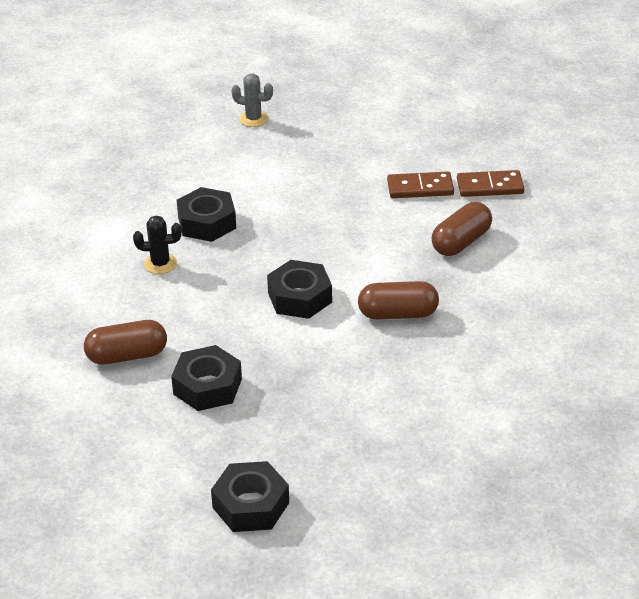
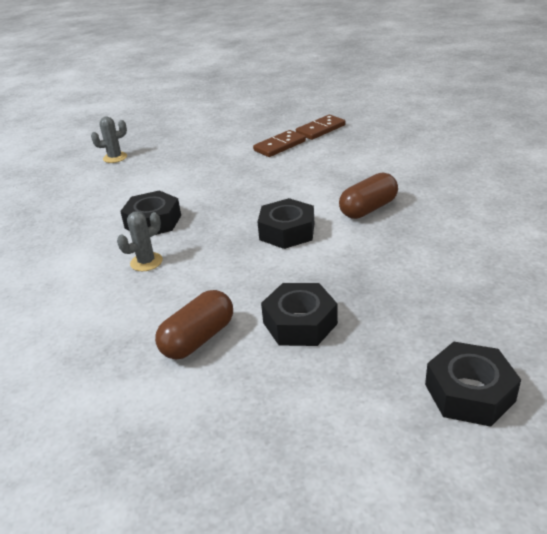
camera: 35 degrees left, 5 degrees down
(160, 264) = (146, 262): black cactus -> grey cactus
(461, 242) = (346, 158): brown capsule -> none

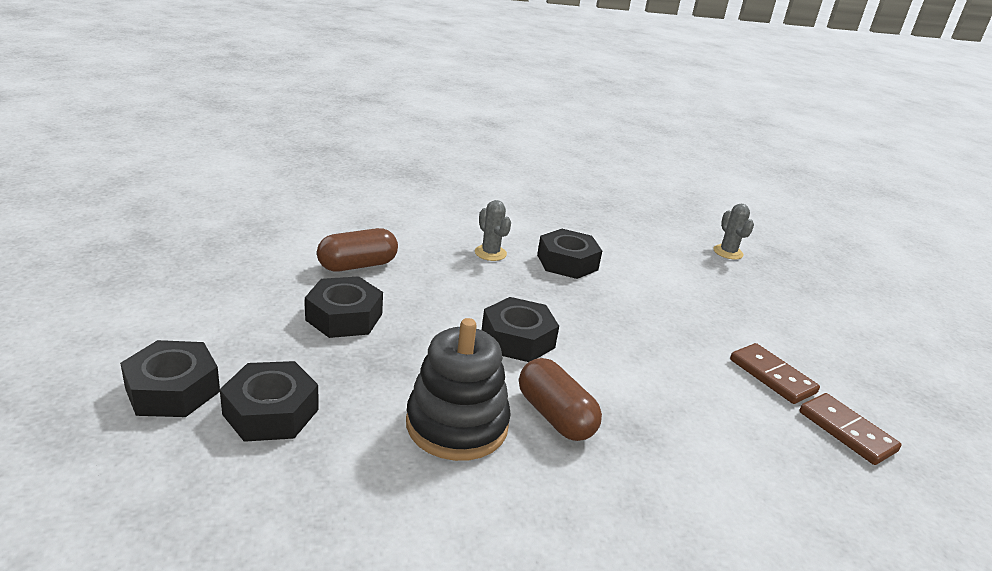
camera: 90 degrees right, 5 degrees down
(198, 339) = (357, 265): brown capsule -> brown capsule turned 75 degrees counterclockwise
(404, 242) = (457, 425): none -> black stacking toy
(453, 326) = (271, 412): none -> black nut

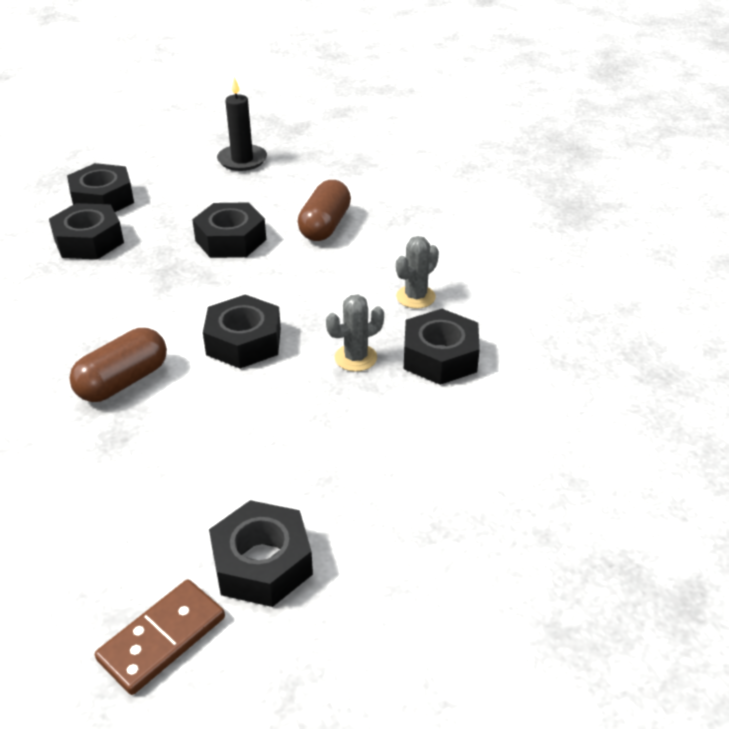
camera: 80 degrees right, 10 degrees up
(181, 281) = (242, 160): none -> black candle
(357, 265) = (325, 226): brown capsule -> brown capsule turned 60 degrees clockwise
(457, 425) = (95, 327): black stacking toy -> none
(728, 252) = (617, 524): grey cactus -> grey cactus (355, 358)
(772, 376) = (262, 563): brown domino -> black nut

